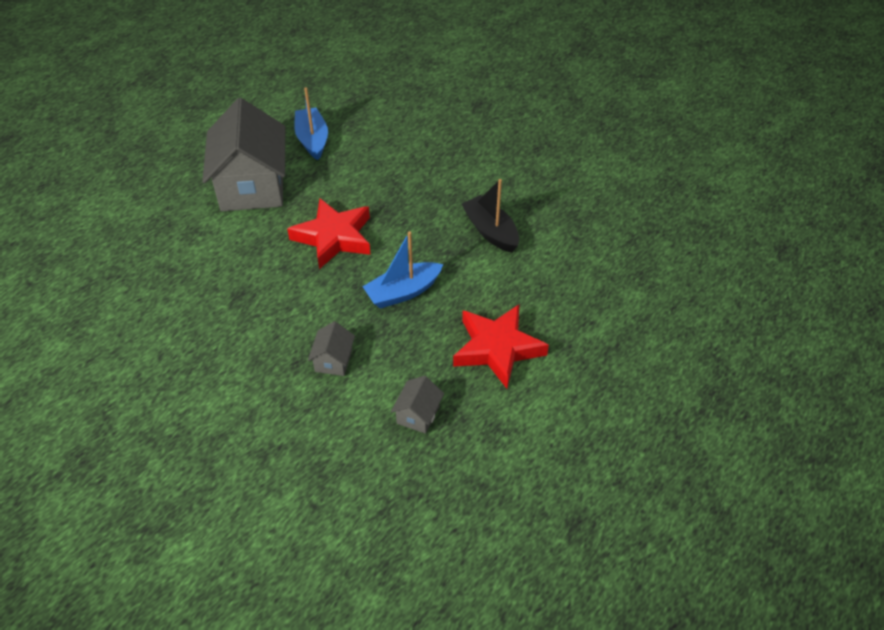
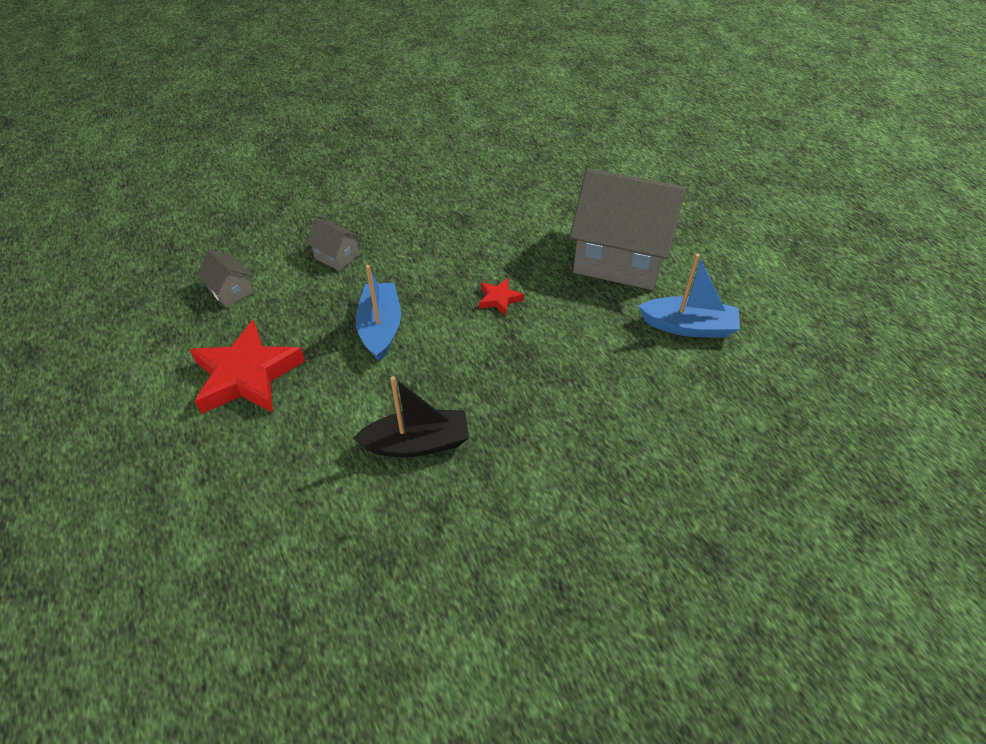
camera: 115 degrees right, 0 degrees up
(334, 237) = (499, 299): red star -> red star, size x0.46

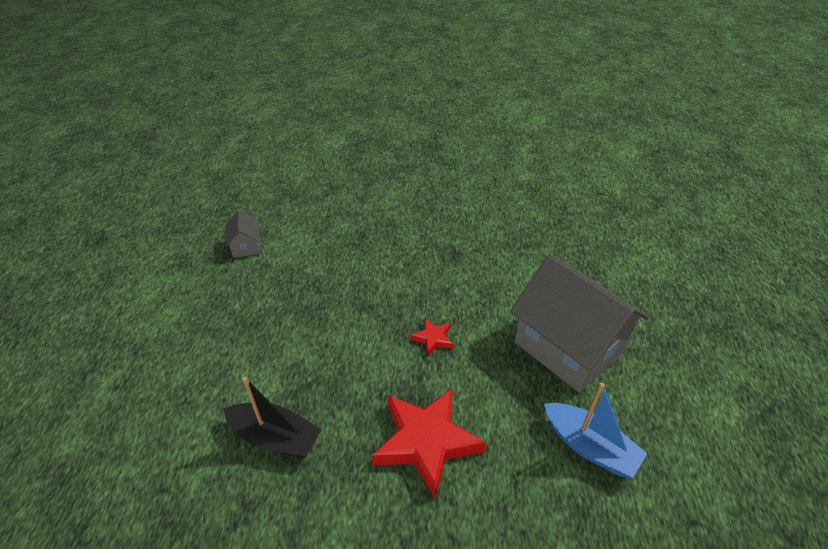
camera: 30 degrees right, 5 degrees down
(247, 375) = (205, 317): red star -> red star (426, 442)
(337, 256) = (336, 248): grey house -> none
(381, 328) = (323, 322): blue boat -> none

